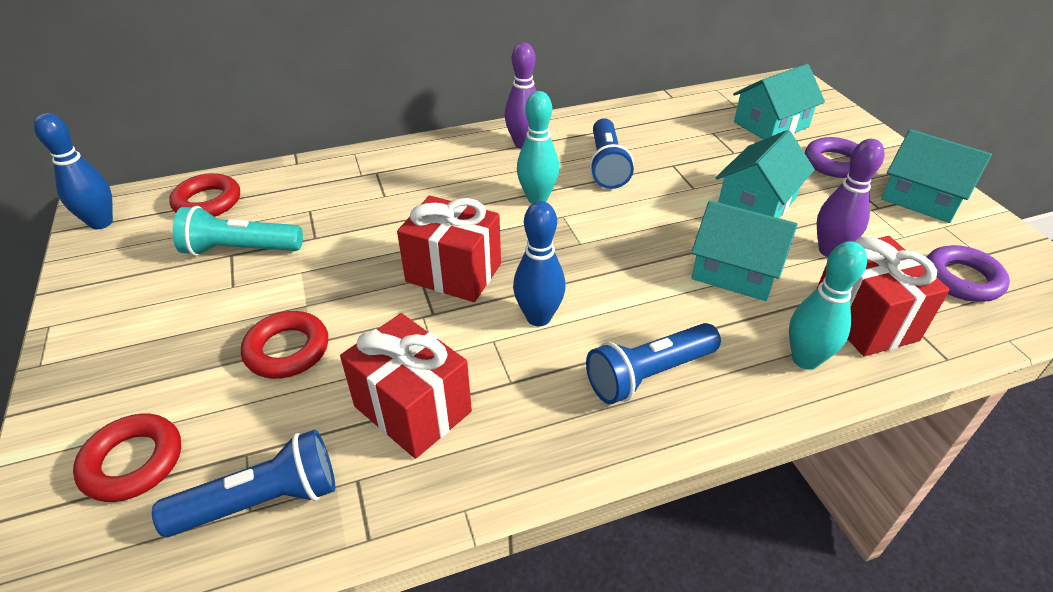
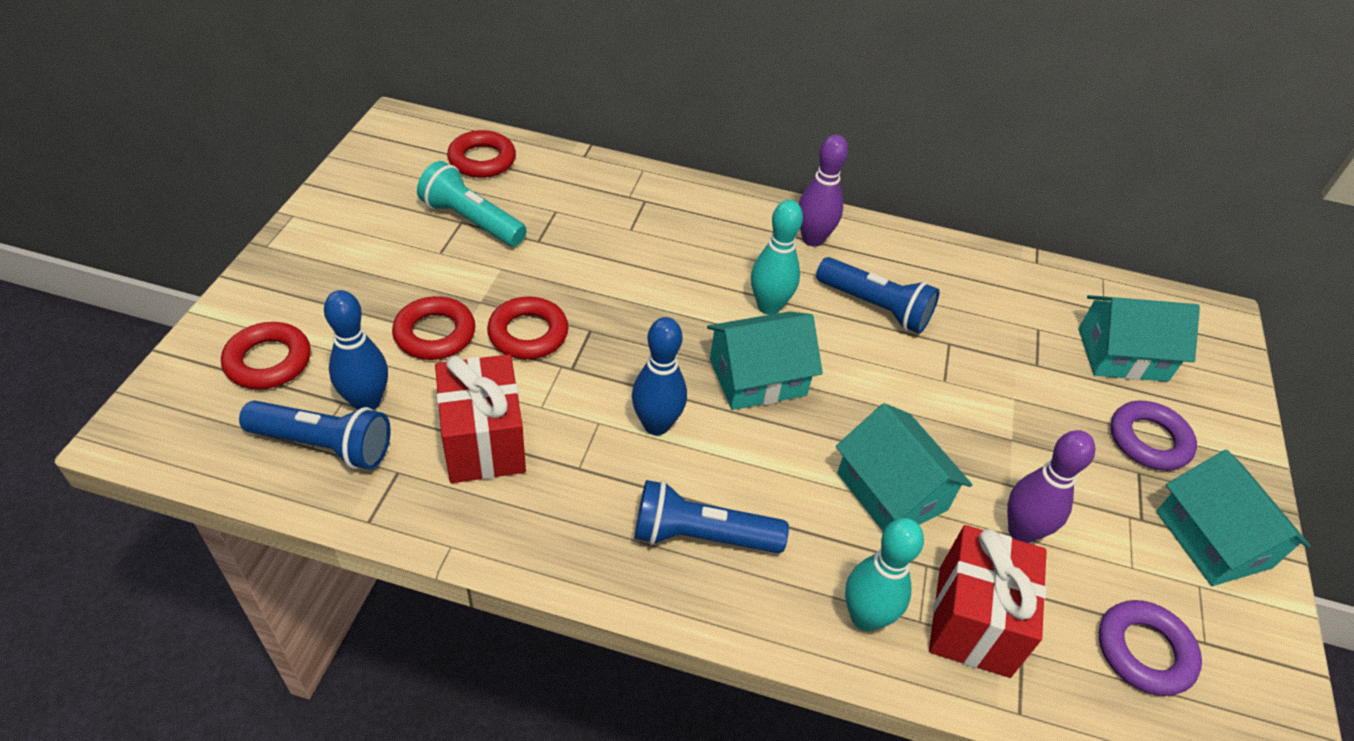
camera: 30 degrees right, 5 degrees up
(101, 223) = (390, 139): blue bowling pin -> blue bowling pin (367, 402)
(372, 307) = (528, 333): none -> red ring
(453, 273) = (623, 340): red gift -> none
(607, 166) = (875, 307): blue flashlight -> blue flashlight turned 90 degrees counterclockwise
(757, 202) = (999, 434): turquoise house -> turquoise house (757, 377)

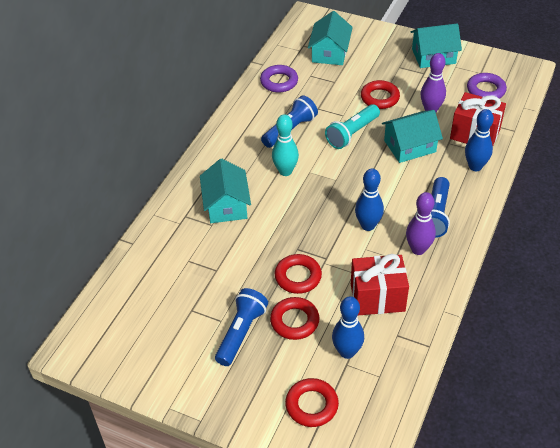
camera: 75 degrees left, 0 degrees up
(324, 445) = (378, 370): blue flashlight -> blue flashlight (241, 332)
(471, 221) = (192, 304): turquoise flashlight -> turquoise flashlight (352, 134)
(482, 160) = (126, 299): red ring -> red ring (379, 98)
(757, 377) = (337, 183): turquoise house -> turquoise house (226, 205)
(812, 239) = (232, 145): purple bowling pin -> purple bowling pin (418, 249)
(865, 617) = (475, 166): turquoise bowling pin -> blue bowling pin
(1148, 440) = (382, 59): purple ring -> purple ring (279, 82)

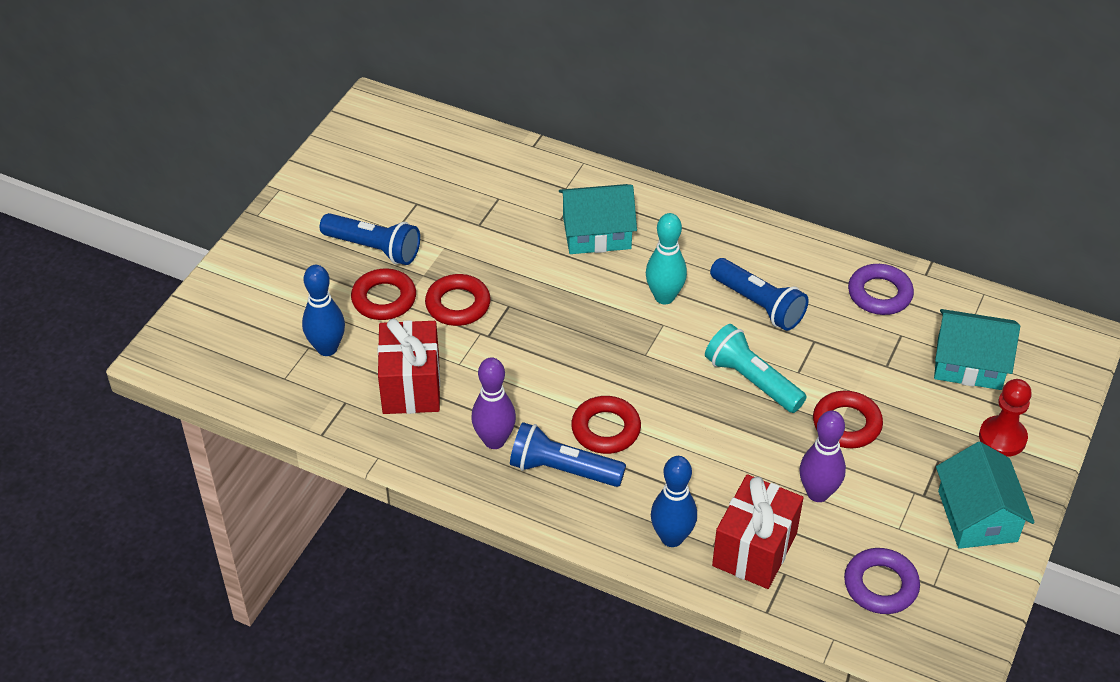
camera: 90 degrees right, 0 degrees up
(311, 405) = (256, 311): red ring -> red ring (606, 429)
(368, 225) = (546, 386): blue bowling pin -> none
(380, 45) = (1002, 438): none -> red pawn
(410, 146) = (722, 453): turquoise house -> none

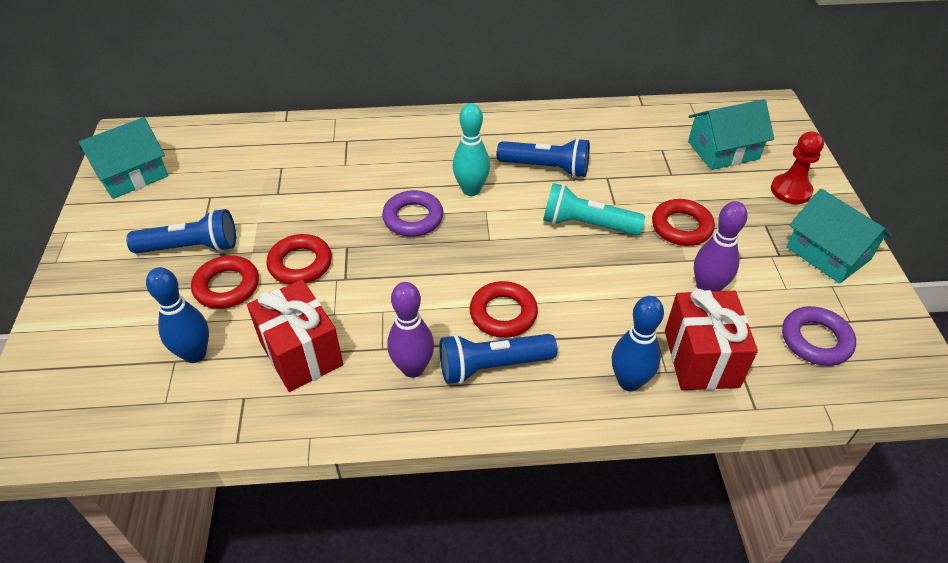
camera: 30 degrees left, 0 degrees up
(596, 233) = (382, 164): turquoise house -> turquoise house (132, 174)
(879, 294) = (624, 128): purple ring -> purple ring (413, 218)

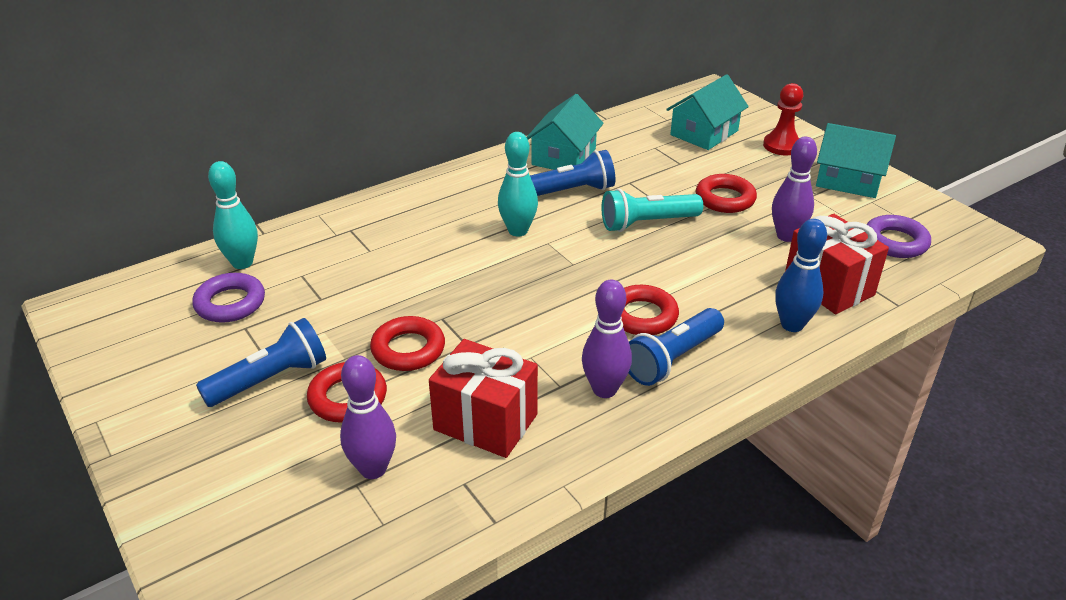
camera: 30 degrees left, 10 degrees down
(132, 174) = (125, 339): turquoise house -> turquoise house (563, 156)
(195, 354) = (373, 469): blue bowling pin -> purple bowling pin
(251, 141) = (242, 263): none -> turquoise bowling pin
(413, 218) = (484, 272): purple ring -> purple ring (230, 303)

